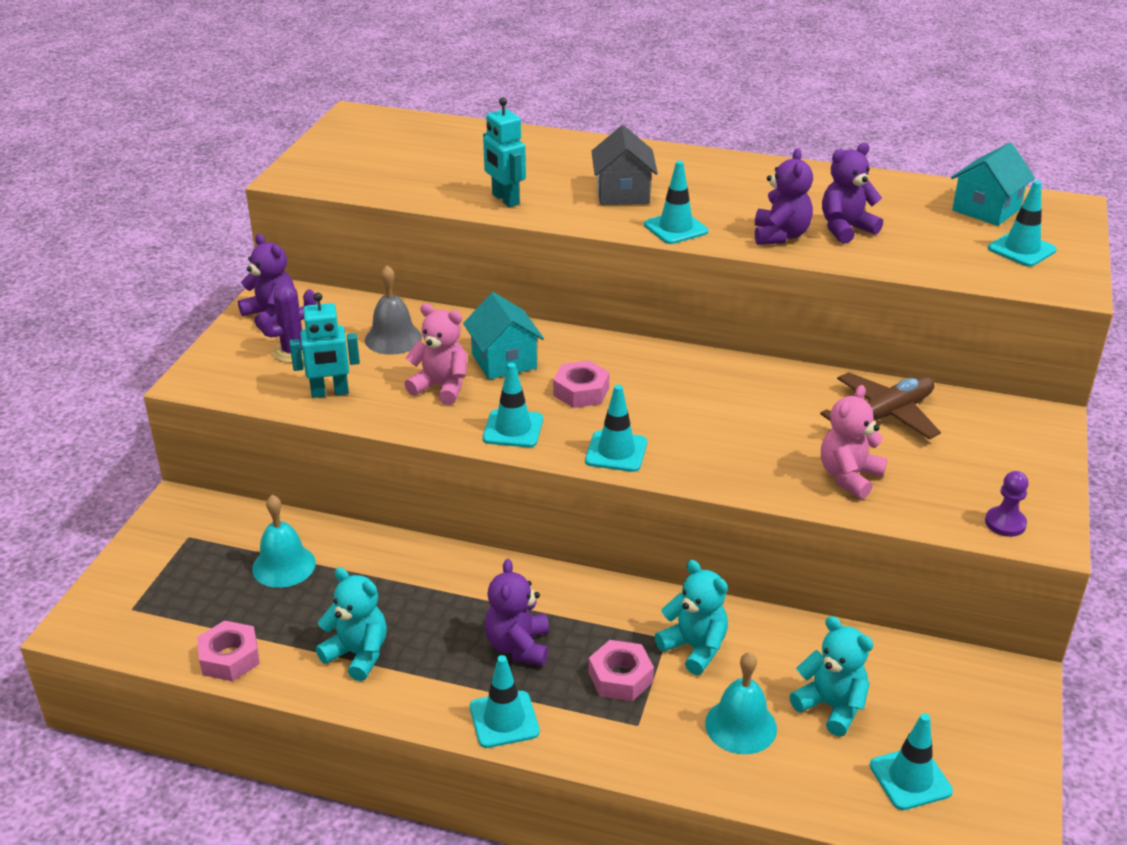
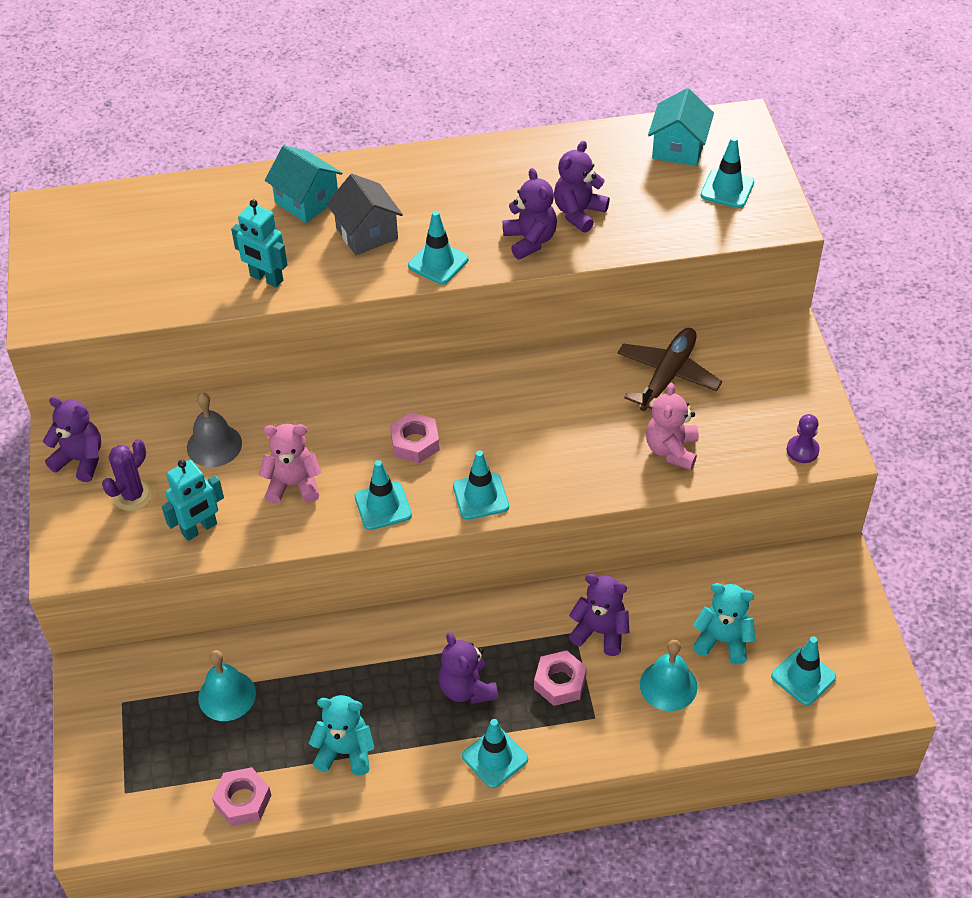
camera: 25 degrees left, 15 degrees up
(504, 361) = (329, 434): turquoise house -> turquoise house (307, 201)
(694, 648) = (600, 632): turquoise teddy bear -> purple teddy bear

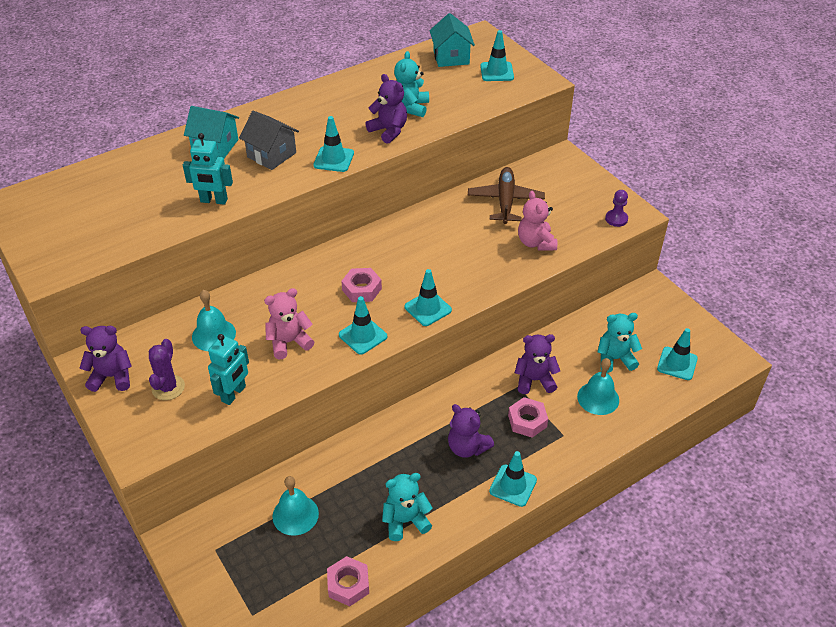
camera: 25 degrees left, 5 degrees down
(214, 445) = (213, 335): grey bell -> turquoise bell
(578, 213) = (411, 107): purple teddy bear -> turquoise teddy bear

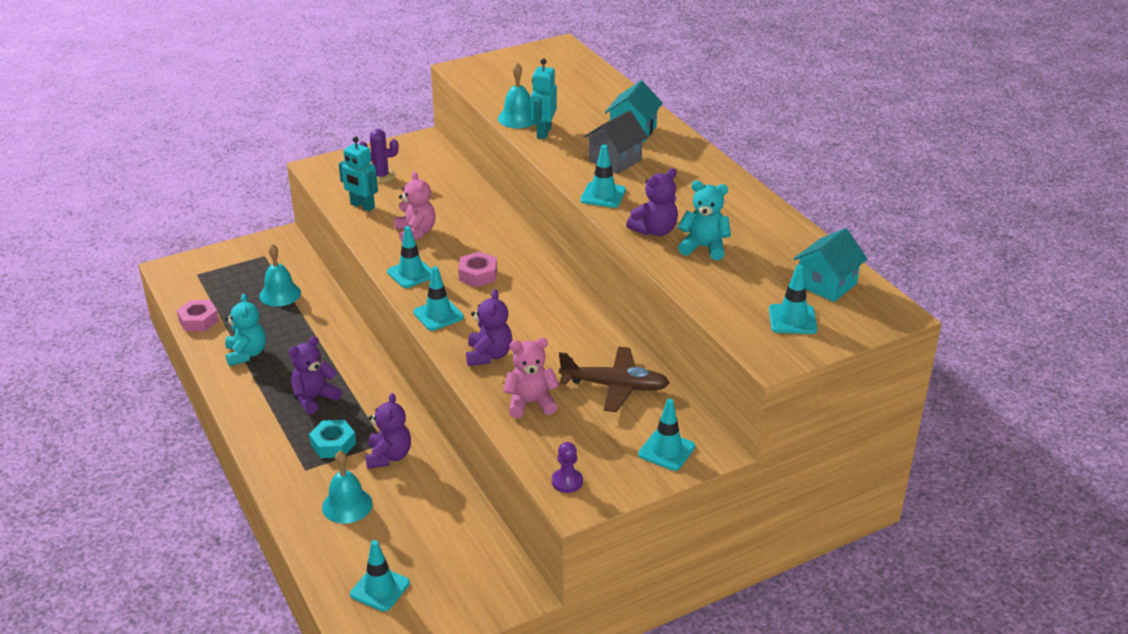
camera: 95 degrees right, 10 degrees down
(112, 376) = (403, 151): purple teddy bear -> purple teddy bear (489, 355)
(213, 335) = (437, 194): turquoise bell -> turquoise bell (518, 118)
(451, 57) = (826, 284): turquoise house -> turquoise house turned 45 degrees counterclockwise
(513, 485) = (256, 425): turquoise traffic cone -> turquoise traffic cone (666, 450)
(527, 421) = (333, 444): pink nut -> turquoise nut
(615, 359) = (403, 530): turquoise teddy bear -> none

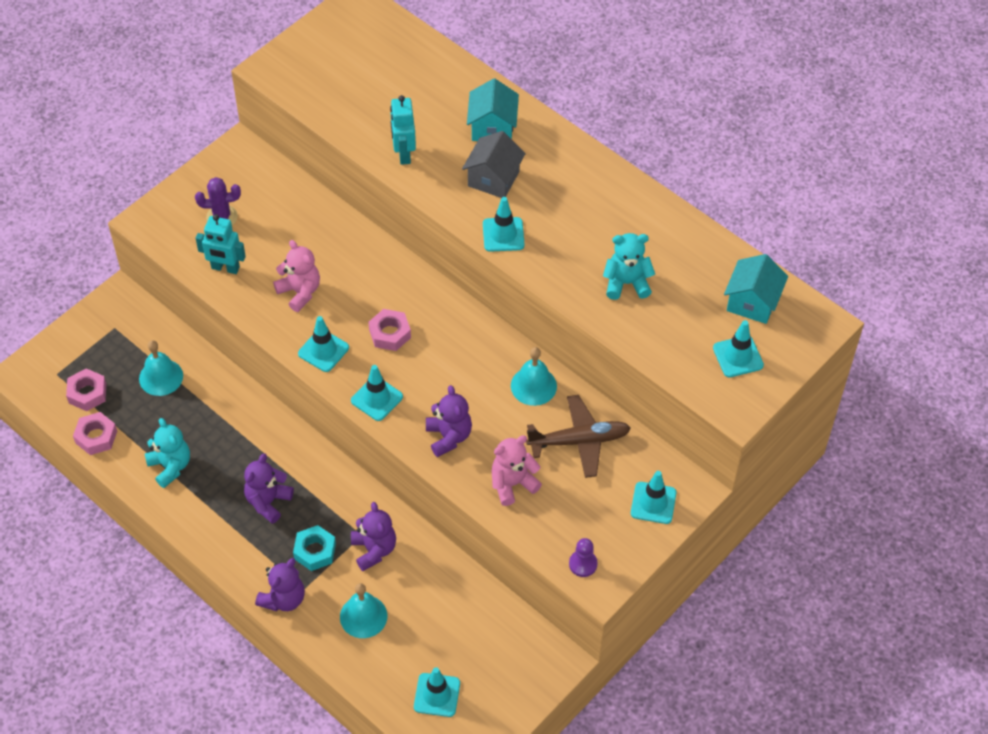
camera: 20 degrees left, 20 degrees up
(212, 291) = (87, 393): none -> pink nut
(518, 118) = (367, 137): turquoise bell -> turquoise bell (533, 386)
(654, 230) = (572, 272): purple teddy bear -> purple teddy bear (283, 599)

